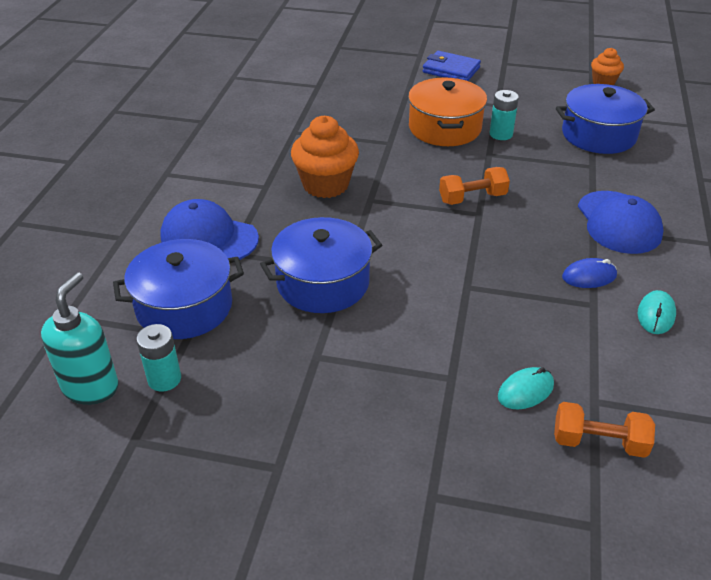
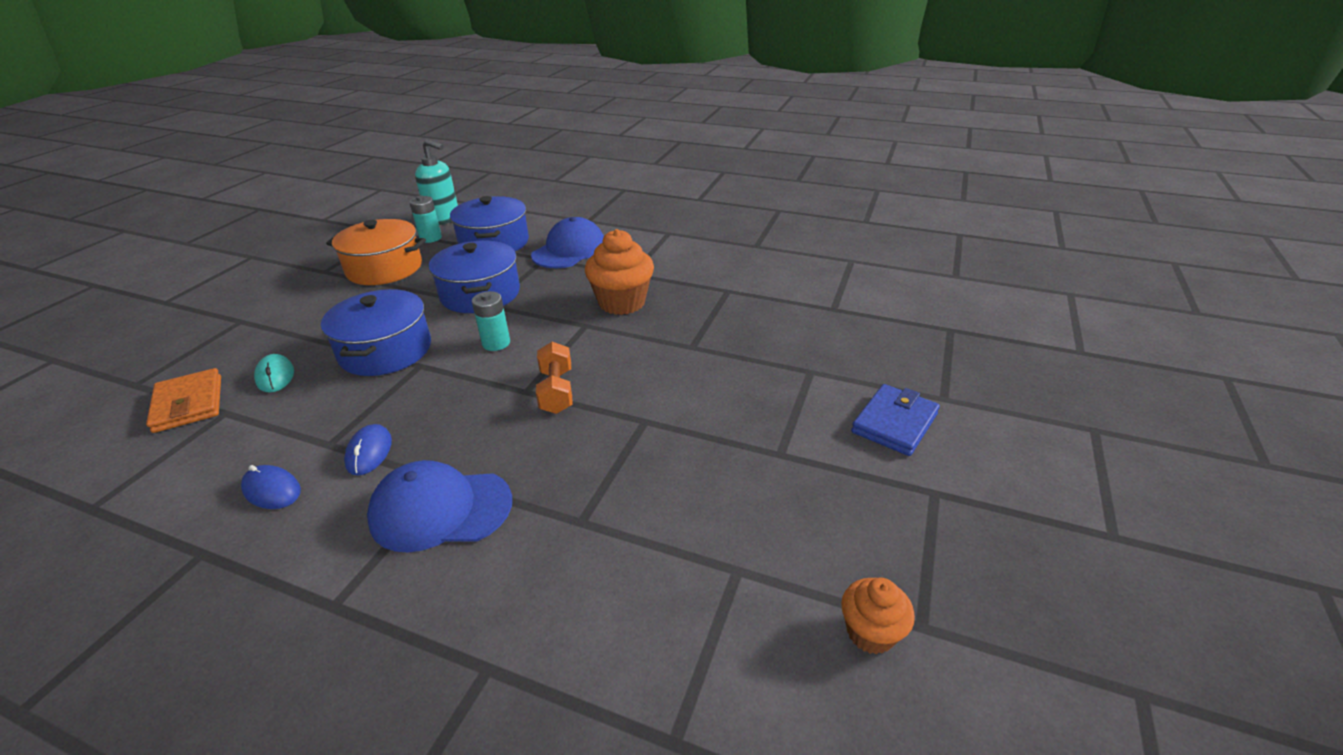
camera: 100 degrees right, 5 degrees down
(444, 128) = (718, 392): orange pot -> orange pot (384, 268)
(501, 134) = (692, 441): turquoise battery -> turquoise battery (496, 343)
(598, 135) = (667, 558): blue pot -> blue pot (385, 351)
(599, 442) = (188, 404): orange dumbbell -> orange wallet
(656, 315) = (272, 490): turquoise mouse -> blue mouse

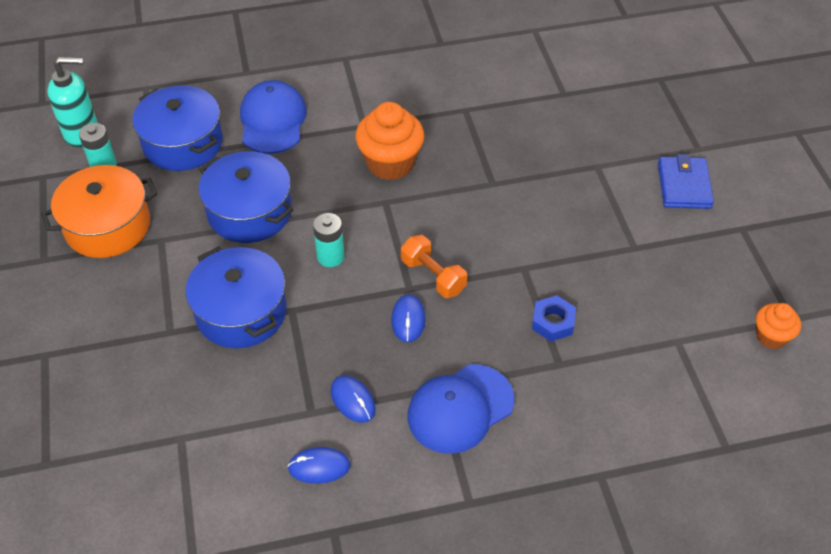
camera: 35 degrees left, 15 degrees up
(188, 404) = (133, 450): orange wallet -> none
(275, 376) = (174, 386): turquoise mouse -> none
(494, 413) = (408, 320): none -> blue mouse
(618, 480) = (553, 322): none -> blue nut

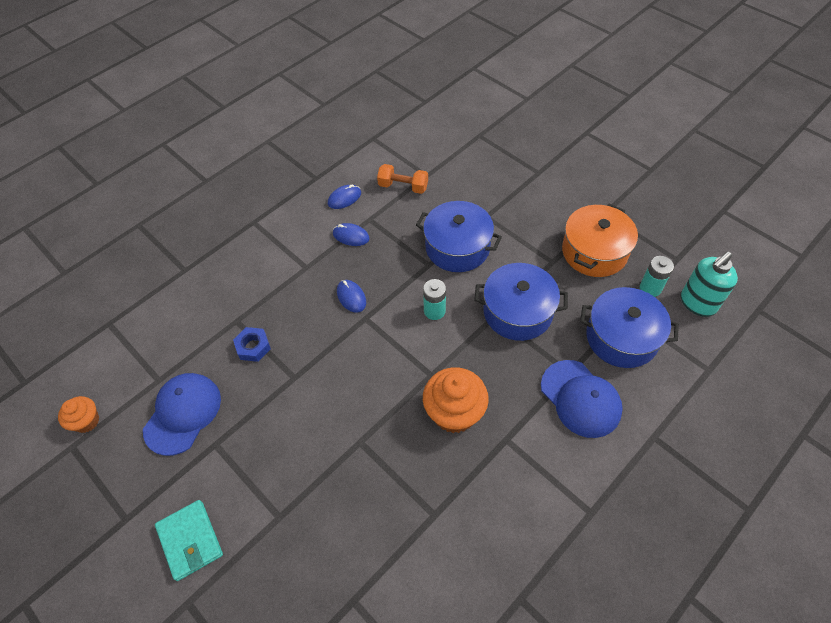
camera: 150 degrees right, 5 degrees up
(433, 276) = (355, 335): orange dumbbell -> orange dumbbell (403, 186)
(460, 408) = (285, 263): blue cap -> blue cap (183, 414)
(684, 186) = (190, 541): blue wallet -> turquoise wallet

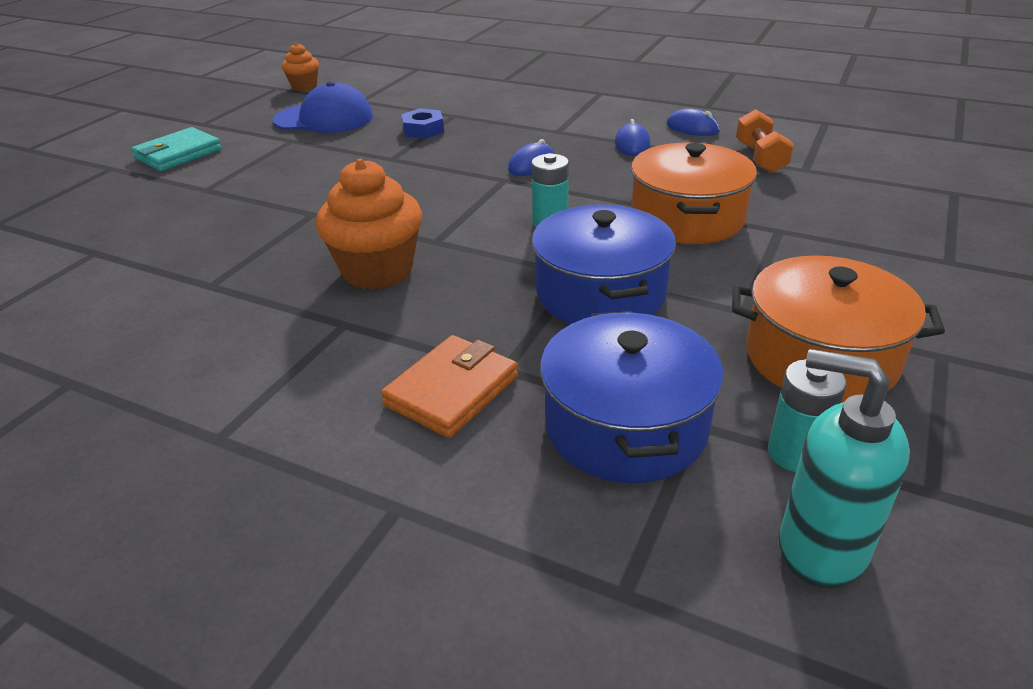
camera: 70 degrees right, 20 degrees down
(457, 247) = (687, 218): blue pot -> orange pot
(580, 398) = (452, 391): blue cap -> orange wallet

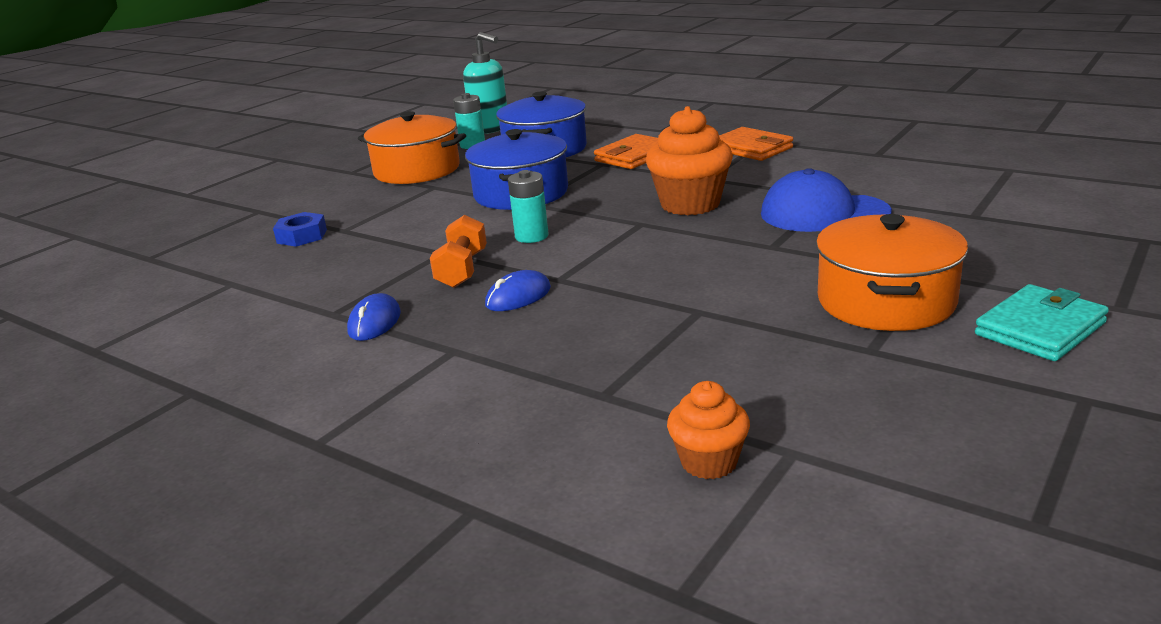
camera: 170 degrees left, 10 degrees down
(248, 409) = (751, 149): none -> orange wallet
(304, 86) = (963, 525): orange cupcake -> orange cupcake (709, 462)
(324, 119) = (842, 398): blue cap -> blue cap (823, 213)
(423, 130) = (656, 361): blue nut -> blue nut (302, 236)
(687, 218) = (406, 239): orange pot -> orange pot (886, 301)
(692, 128) = (269, 347): blue mouse -> none
(760, 158) = (255, 298): orange dumbbell -> orange dumbbell (462, 270)

